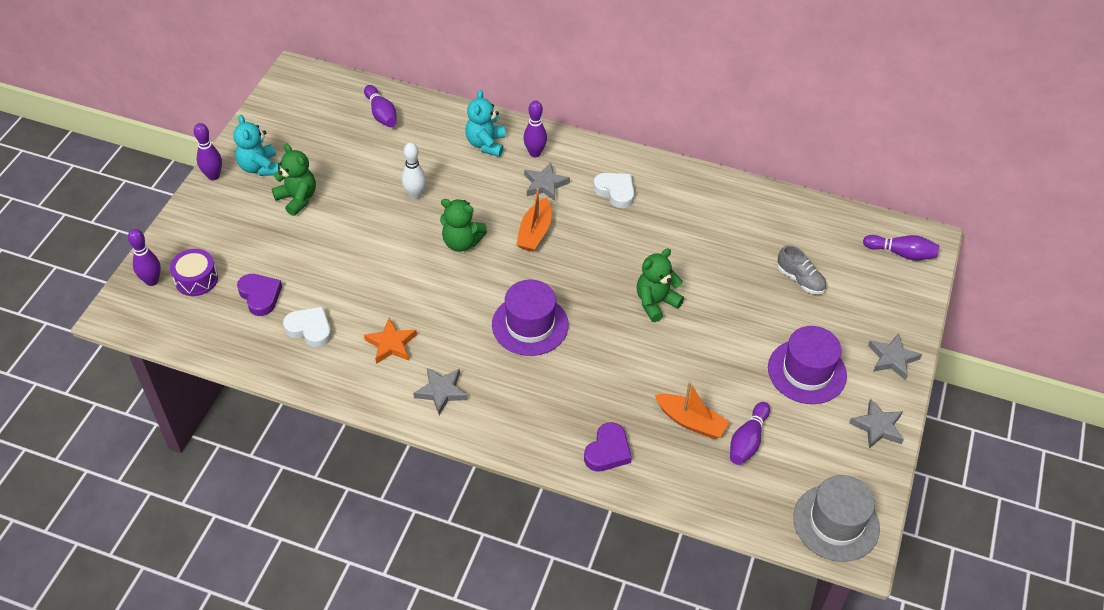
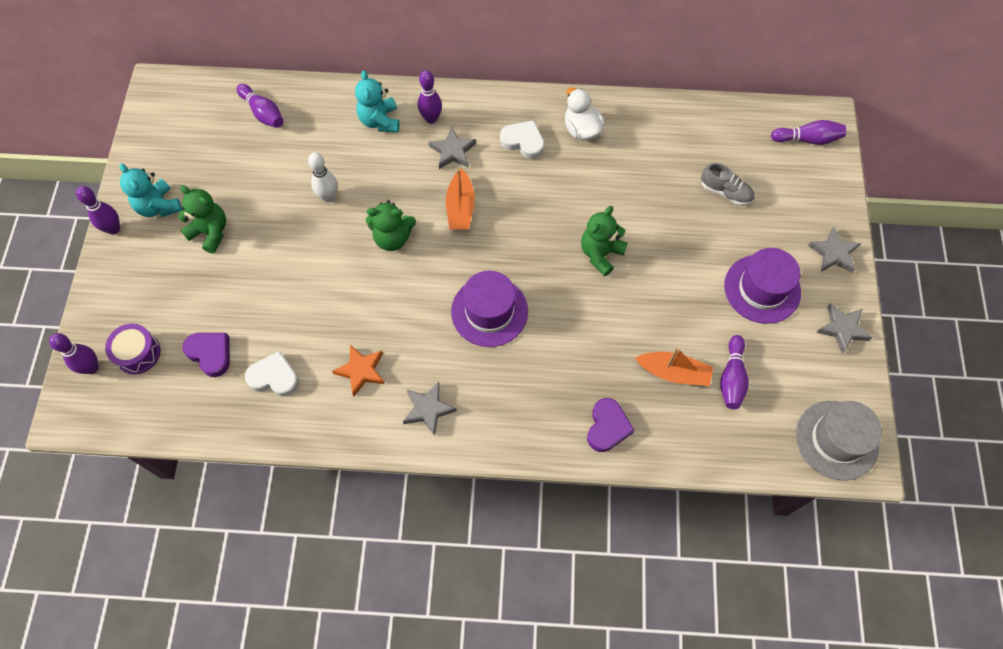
camera: 15 degrees left, 15 degrees up
(676, 194) = (581, 129): none -> white duck

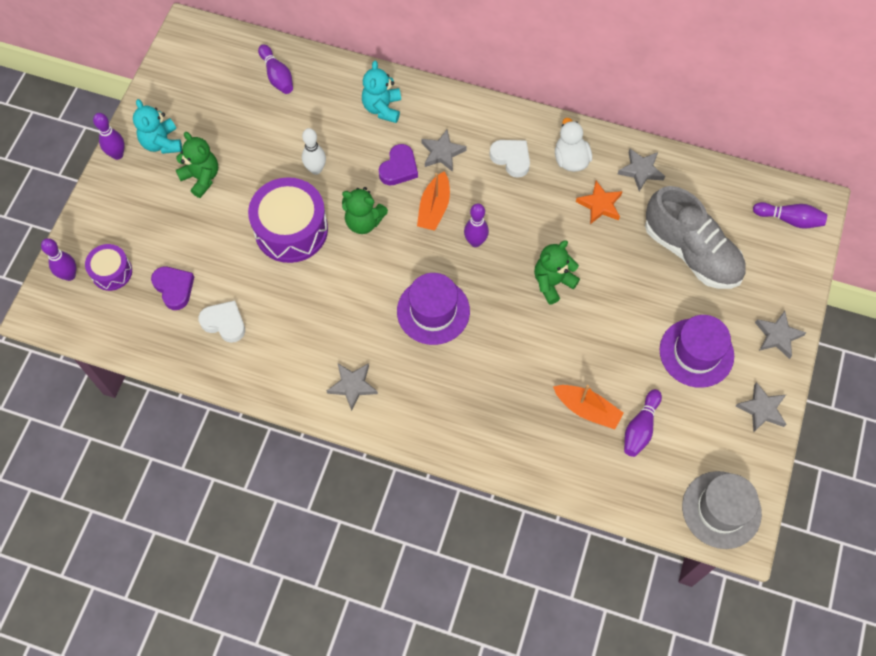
camera: 15 degrees right, 0 degrees up
(319, 263) = (291, 230): none -> purple drum
(361, 371) = (302, 336): orange star -> orange star (600, 205)
(431, 118) = (431, 117): purple bowling pin -> purple bowling pin (475, 242)
(607, 427) = (510, 443): purple heart -> purple heart (399, 168)
(652, 125) = (641, 170): none -> grey star
(725, 192) = (691, 252): grey shoe -> grey shoe, size x2.11

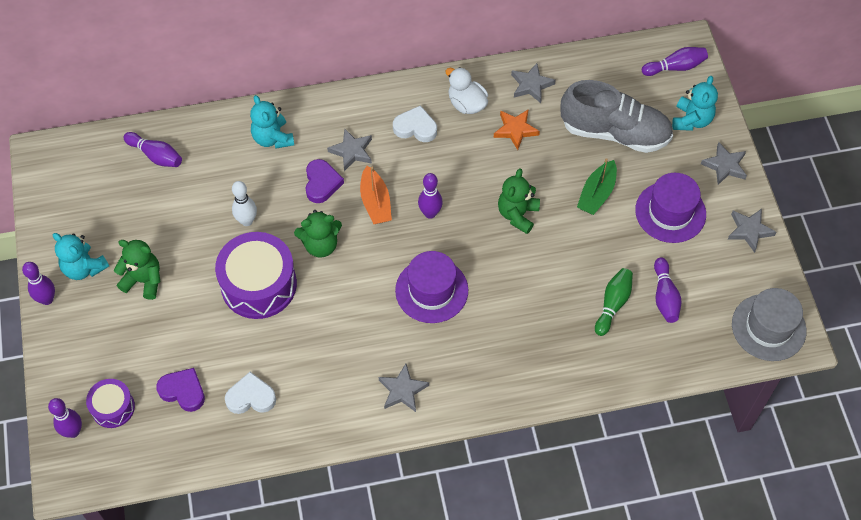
camera: 30 degrees left, 5 degrees down
(587, 409) = (613, 304): orange boat -> green bowling pin
(637, 300) = (597, 194): none -> green boat
(773, 277) = (691, 120): none -> turquoise teddy bear

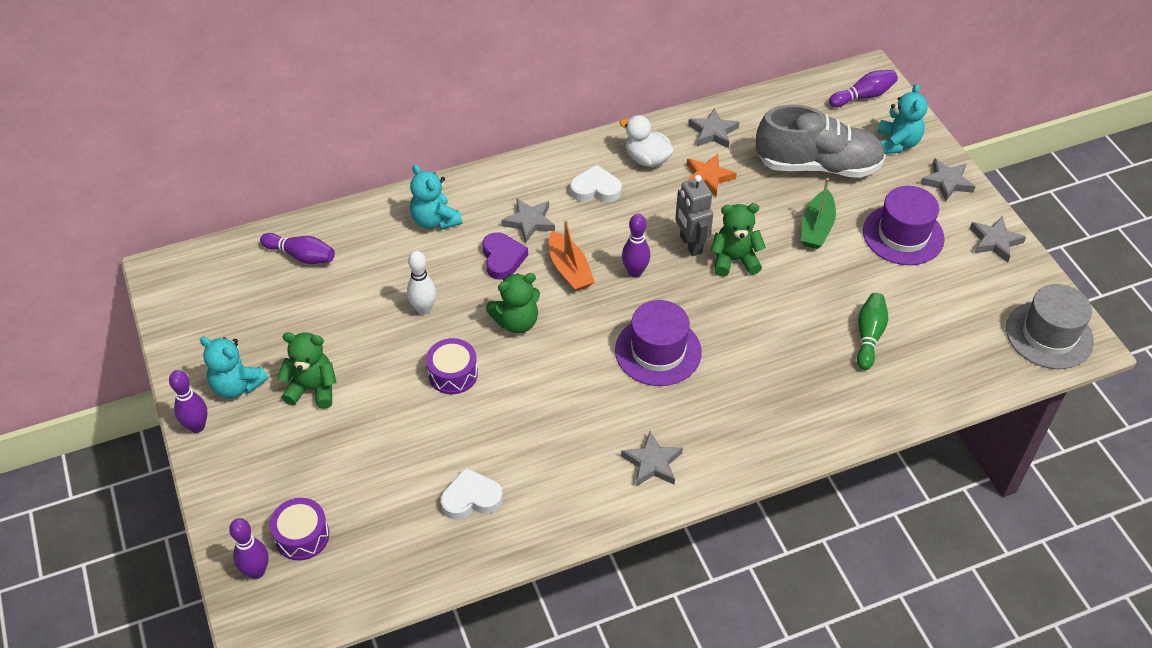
camera: 10 degrees left, 10 degrees down
(183, 391) = (386, 504): purple heart -> none
(259, 284) = (453, 374): purple drum -> purple drum, size x0.54
(483, 194) = (690, 244): none -> grey robot
(517, 214) = (734, 260): green teddy bear -> green teddy bear turned 75 degrees clockwise
(664, 296) = (924, 320): purple bowling pin -> none

